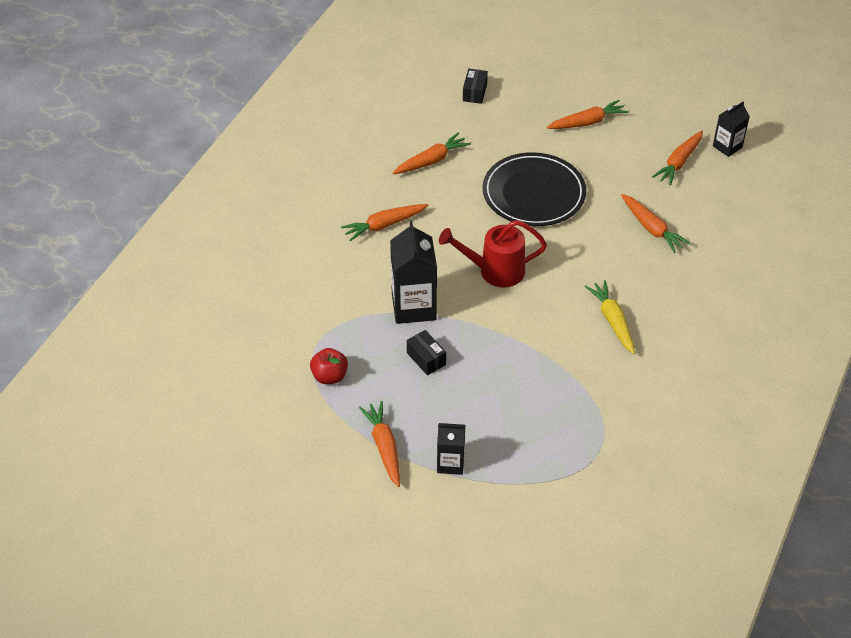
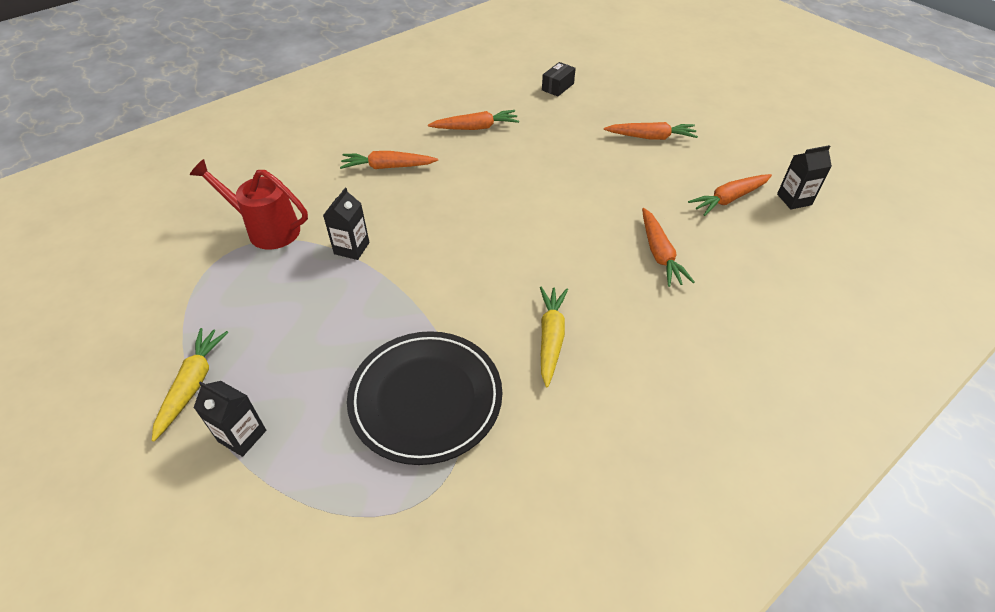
camera: 25 degrees right, 0 degrees up
(329, 376) = (212, 287): red apple -> none
(384, 447) = (192, 385): orange carrot -> yellow carrot
(414, 307) = (351, 248): black carton -> black carton, size x0.58
(426, 359) = (319, 304): black box -> none
(494, 271) = (459, 241): red watering can -> red watering can (267, 229)
(533, 193) = (553, 182): black plate -> black plate (426, 399)

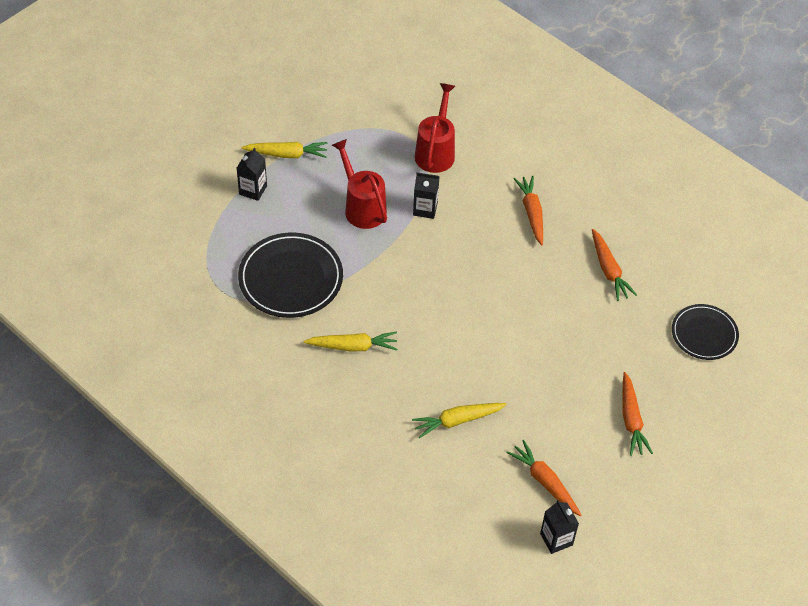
camera: 80 degrees right, 5 degrees up
(326, 307) = (362, 207): none -> red watering can
(557, 87) = (704, 334): black box -> black plate
(659, 253) = (457, 420): orange carrot -> yellow carrot

